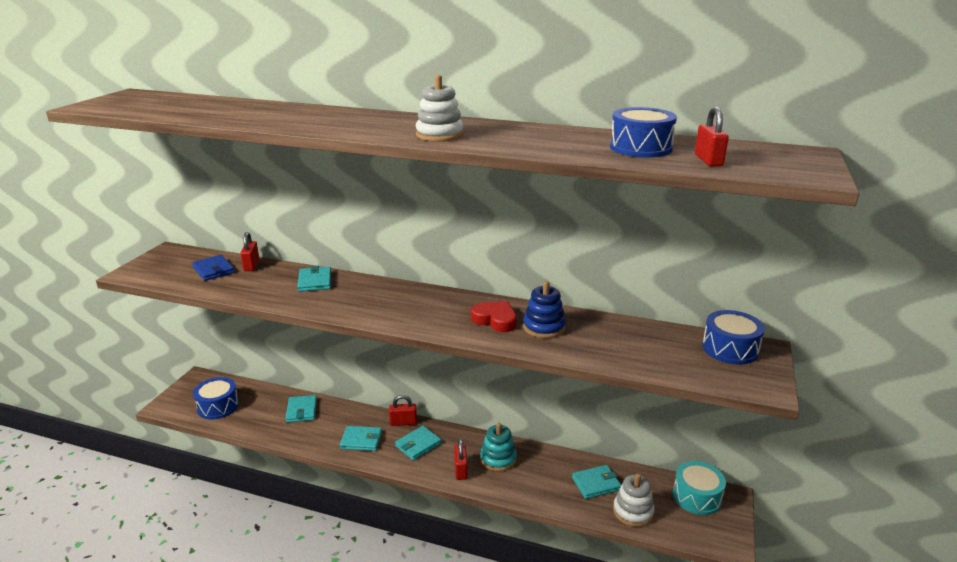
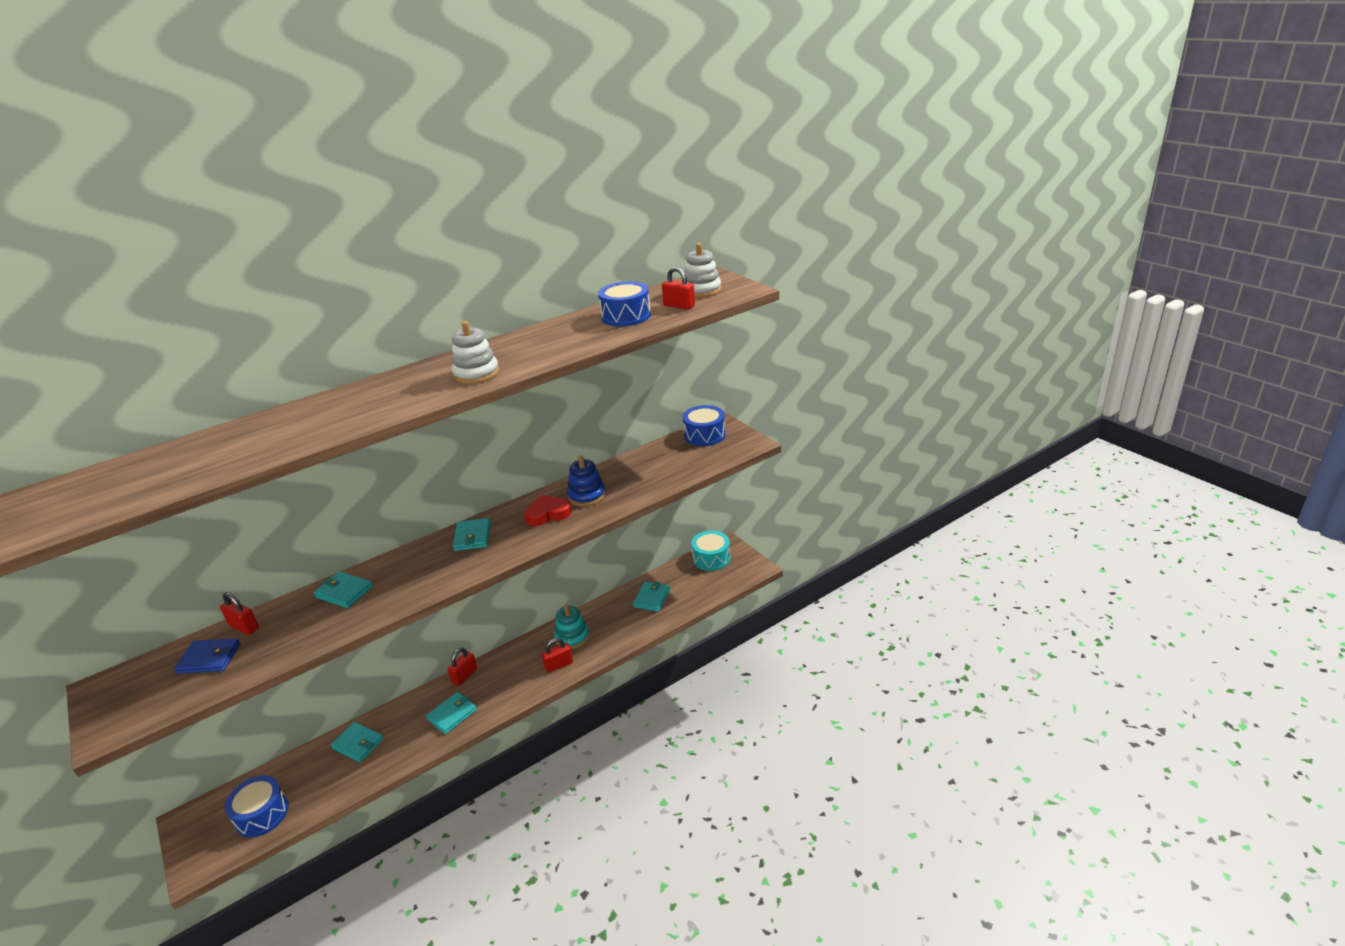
camera: 50 degrees left, 5 degrees up
(418, 445) = (502, 678): turquoise wallet -> turquoise wallet (472, 537)
(460, 470) = (559, 665): red padlock -> red padlock turned 60 degrees counterclockwise
(633, 511) = (692, 595): white stacking toy -> white stacking toy (701, 290)

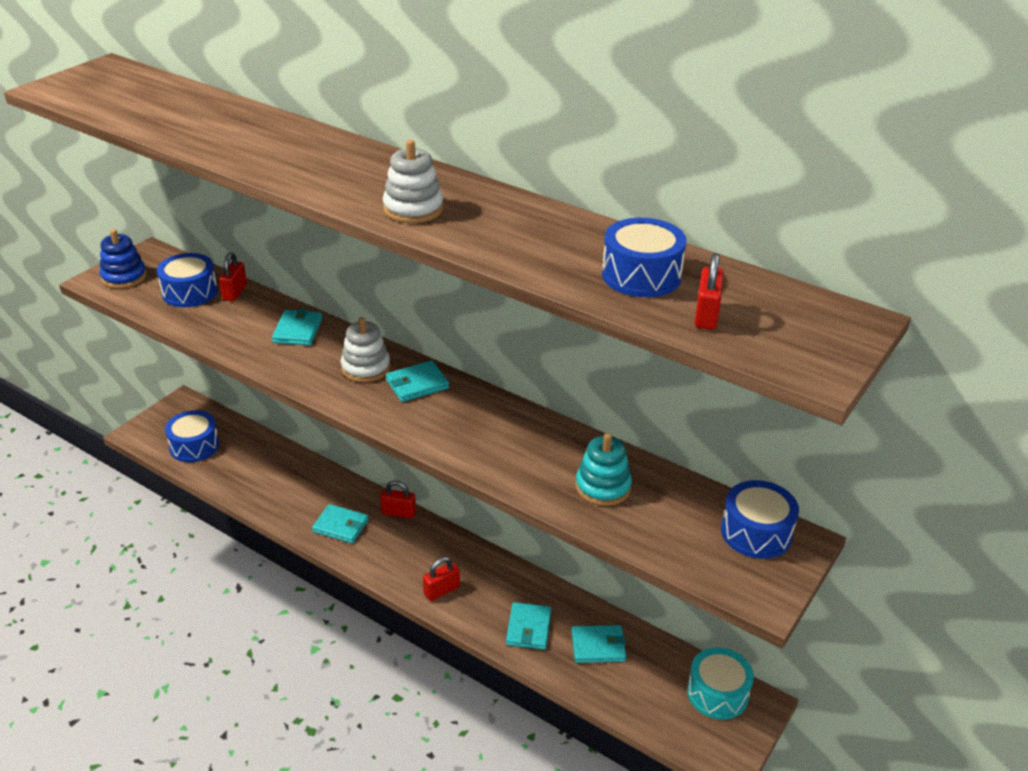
camera: 65 degrees right, 5 degrees up
(209, 658) = (190, 292): blue wallet -> blue drum
(358, 744) = (286, 471): turquoise wallet -> turquoise wallet (528, 628)
(548, 514) = (484, 430): red heart -> none
(559, 665) = (441, 590): red padlock -> red padlock turned 75 degrees counterclockwise
(572, 637) = (492, 586): turquoise stacking toy -> turquoise stacking toy (603, 487)
(587, 496) = (538, 452): blue stacking toy -> blue stacking toy (124, 277)
(701, 290) = (785, 324): white stacking toy -> white stacking toy (365, 368)

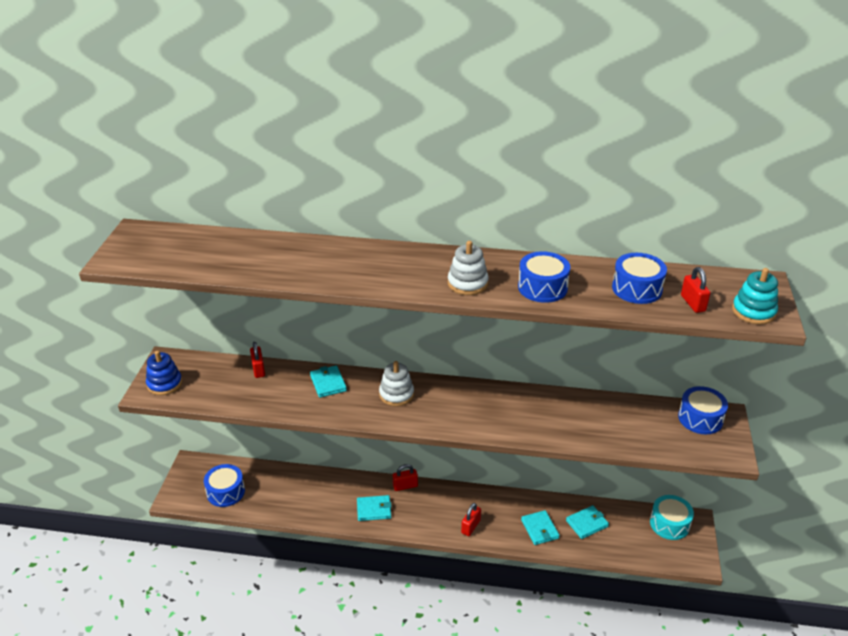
camera: 25 degrees left, 0 degrees up
(190, 292) = (225, 380): blue drum -> blue drum (542, 287)
(417, 384) = (438, 394): turquoise wallet -> none
(603, 487) = (601, 422): turquoise stacking toy -> turquoise stacking toy (753, 311)

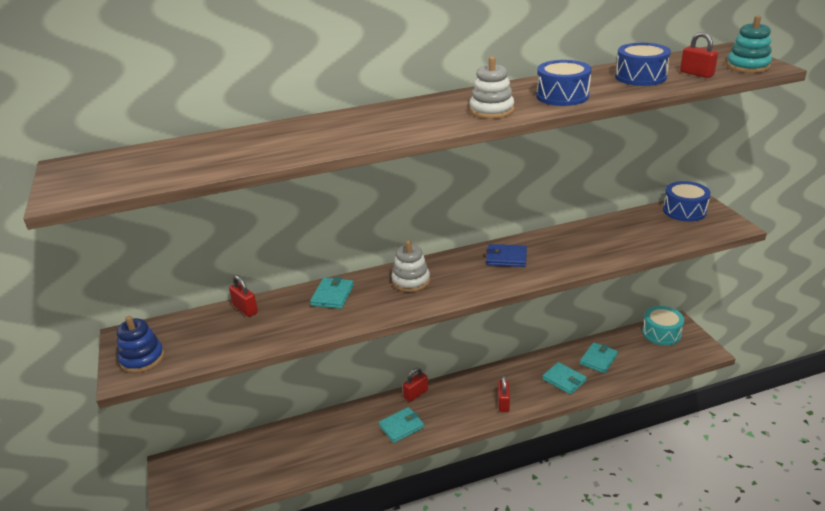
camera: 25 degrees left, 5 degrees down
(225, 492) = (230, 475): blue drum -> none
(328, 383) = (332, 295): turquoise wallet -> turquoise wallet turned 60 degrees clockwise
(491, 403) = (506, 258): none -> blue wallet

